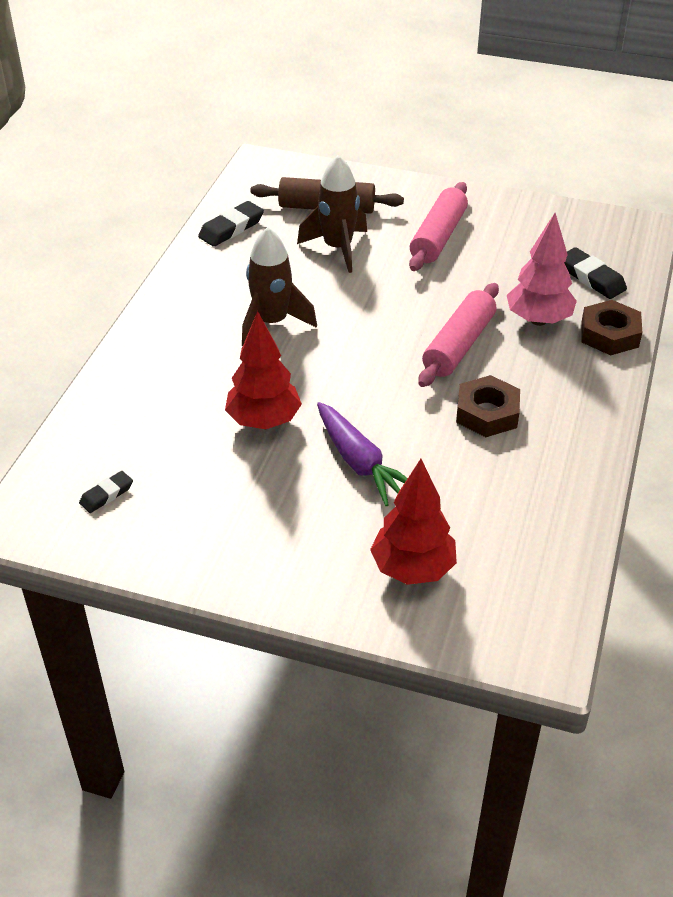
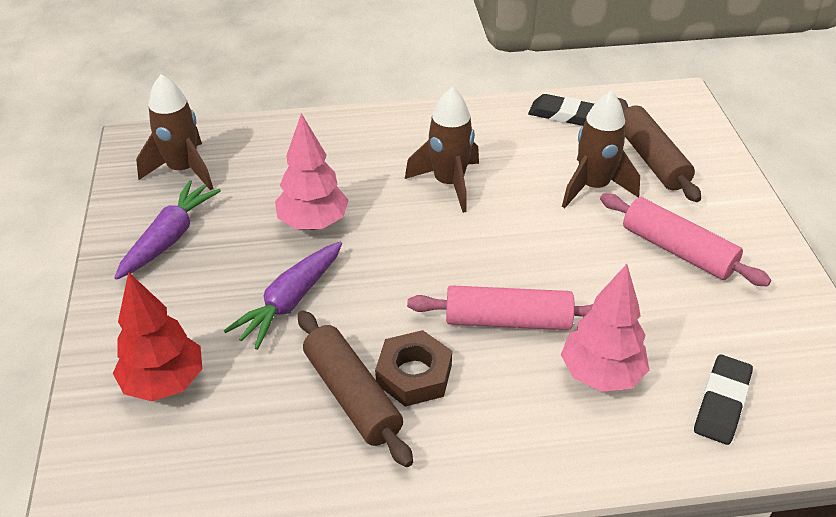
camera: 65 degrees right, 0 degrees up
(106, 495) = (183, 170): black eraser -> brown rocket
(212, 527) = (169, 238): none -> purple carrot
(264, 421) = (313, 223): red tree -> pink tree
(438, 237) = (677, 250): pink rolling pin -> pink rolling pin turned 45 degrees clockwise
(490, 454) = (352, 396): none -> brown rolling pin
(609, 334) = (625, 450): brown nut -> none

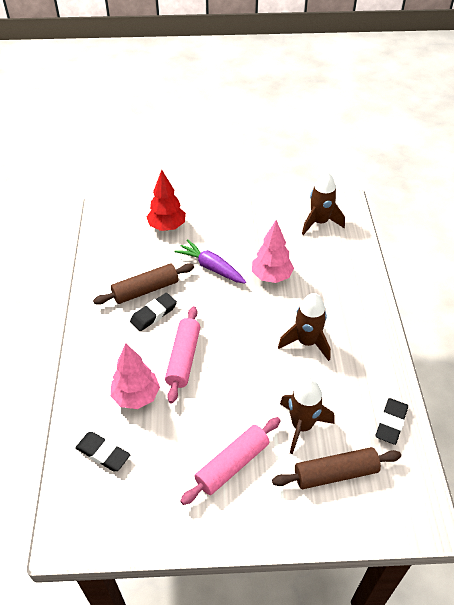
camera: 95 degrees right, 5 degrees up
(169, 238) = (263, 221): purple carrot -> none
(414, 374) = (153, 314): brown nut -> black eraser

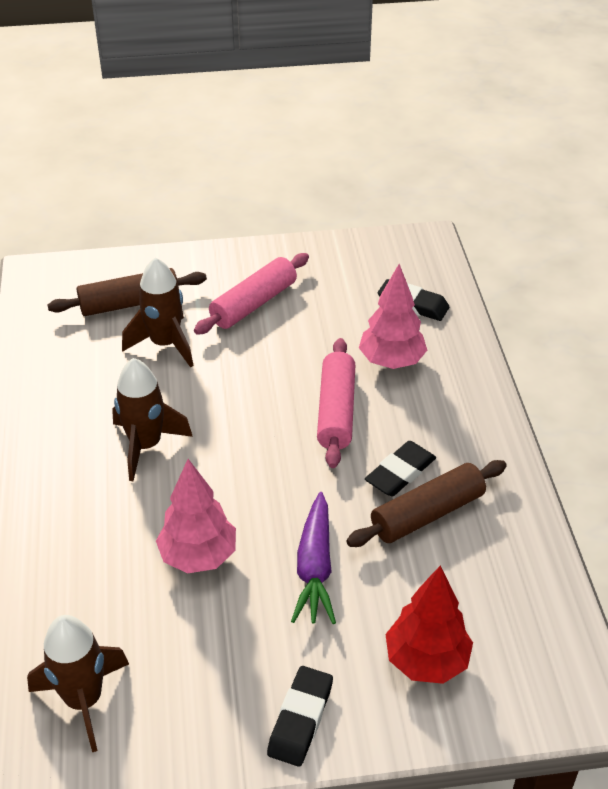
camera: 175 degrees right, 5 degrees down
(211, 267) = (315, 567): purple carrot -> purple carrot turned 60 degrees clockwise
(391, 423) = (45, 354): black eraser -> black eraser (300, 719)

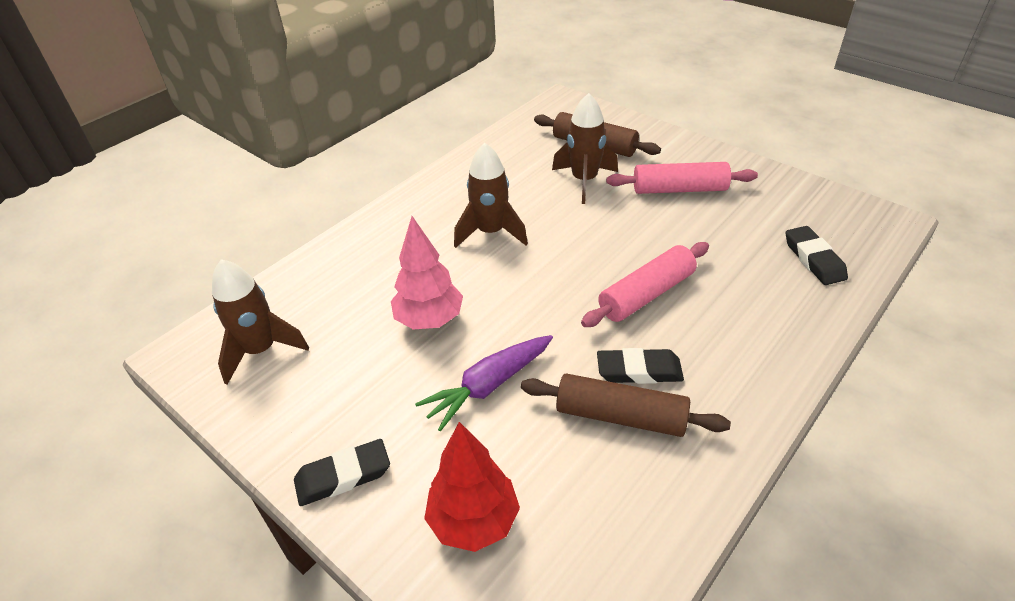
camera: 50 degrees right, 0 degrees up
(391, 362) = (738, 288): pink tree -> none

